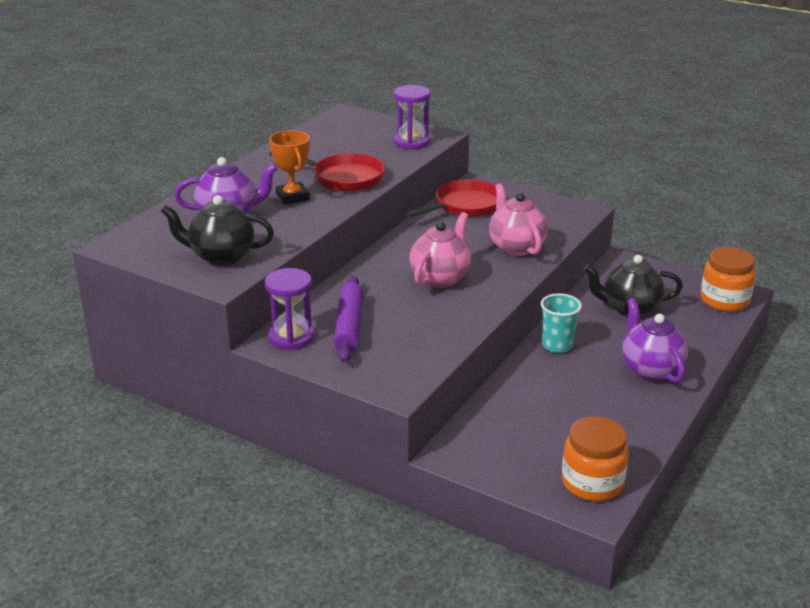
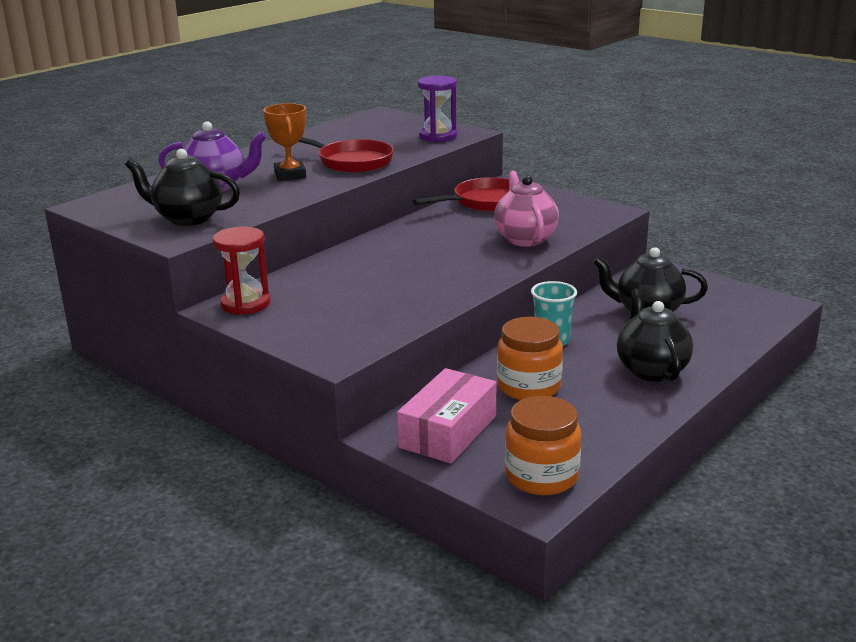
camera: 10 degrees right, 5 degrees down
(291, 337) = (245, 304): purple hourglass -> red hourglass
(349, 326) = (311, 298): purple rolling pin -> none
(440, 278) = (430, 261): pink teapot -> none
(499, 446) = (448, 431): none -> pink box
(650, 370) = (651, 370): purple teapot -> black teapot
(724, 300) = (760, 310): orange jar -> orange jar (529, 387)

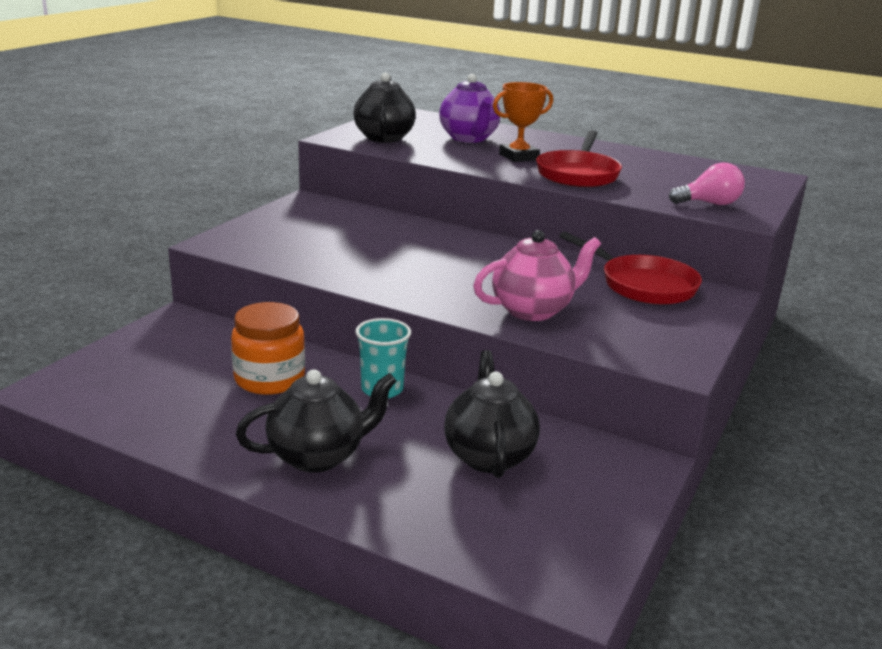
camera: 75 degrees right, 0 degrees up
(245, 304) = (317, 206): red hourglass -> none
(438, 136) = (709, 204): purple hourglass -> pink light bulb
(448, 431) = (180, 343): pink box -> none
(541, 476) = (92, 391): orange jar -> none

